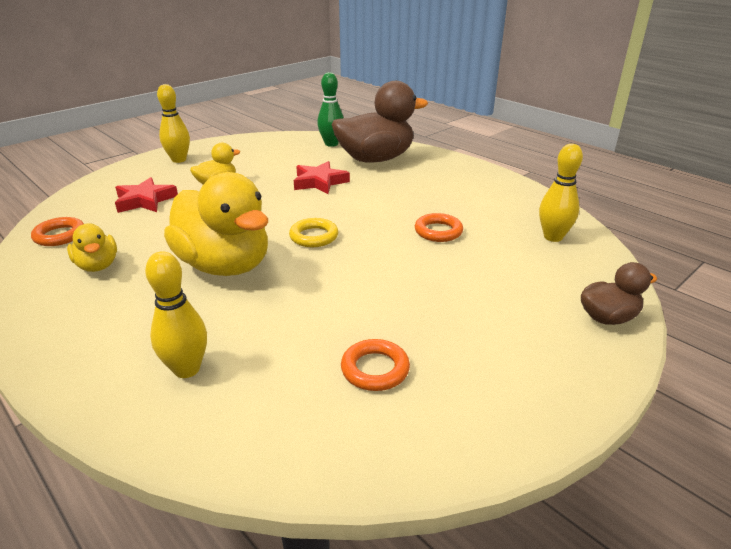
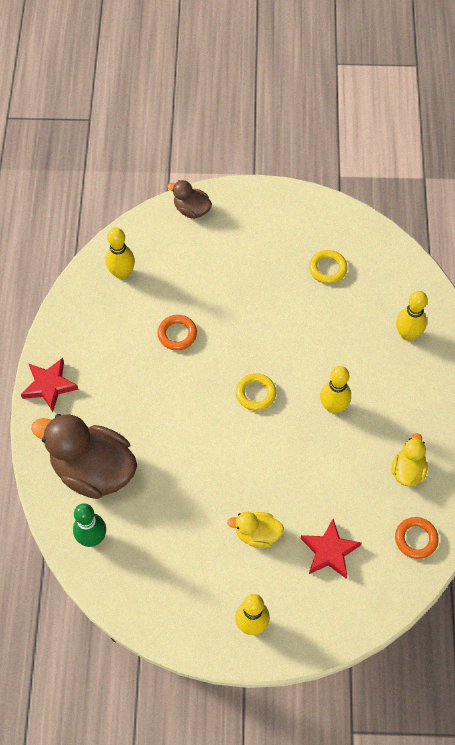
camera: 135 degrees left, 30 degrees up
(225, 265) = (333, 406): yellow duck -> yellow bowling pin
(319, 182) = (178, 467): red star -> red star (49, 386)
(375, 369) = (327, 269): orange ring -> yellow ring

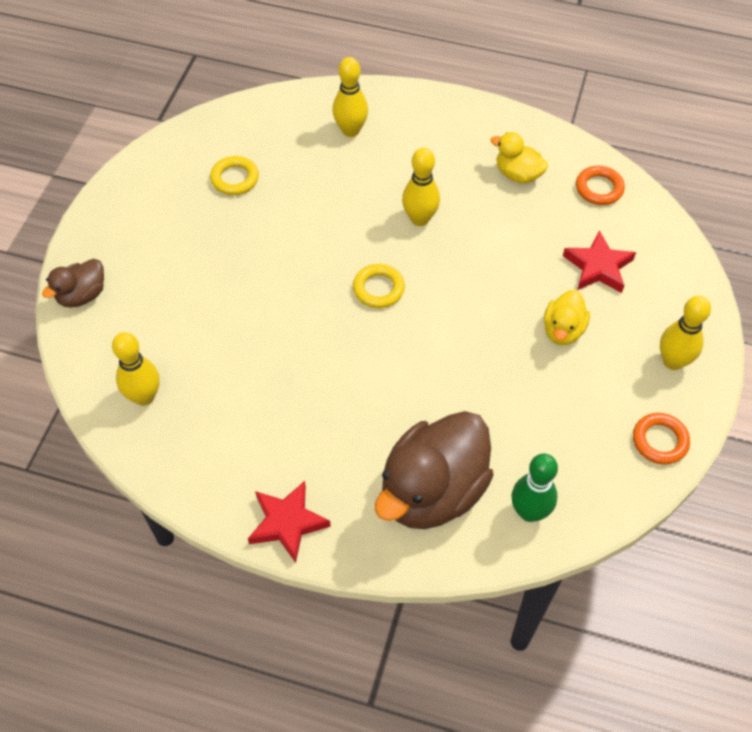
camera: 75 degrees left, 5 degrees down
(177, 334) = (264, 352): orange ring -> orange ring (660, 441)

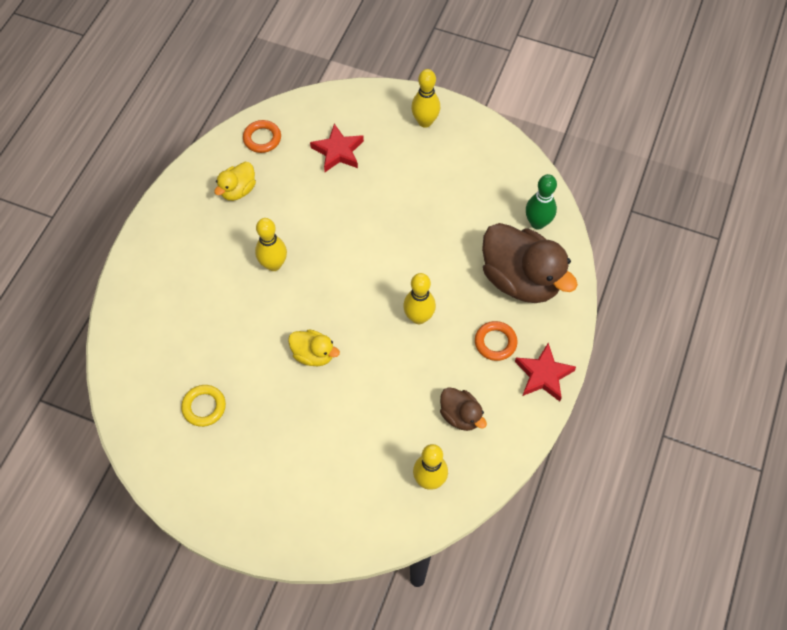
camera: 85 degrees left, 5 degrees up
(82, 295) = (320, 537): brown duck -> brown duck (460, 415)
(350, 130) = (164, 309): yellow bowling pin -> yellow bowling pin (418, 317)
(378, 289) = (341, 300): yellow ring -> none
(563, 330) = (392, 182): yellow duck -> yellow duck (313, 354)
(660, 441) = (487, 140): orange ring -> orange ring (495, 342)

